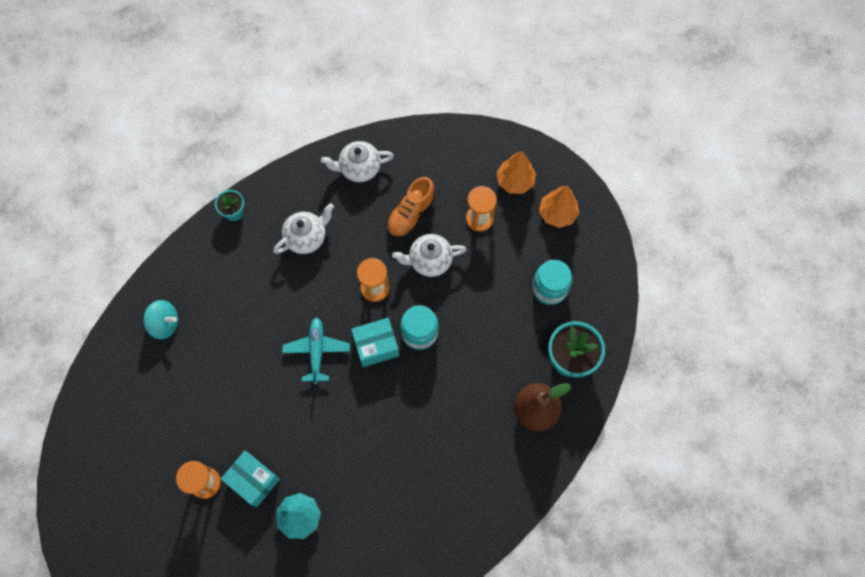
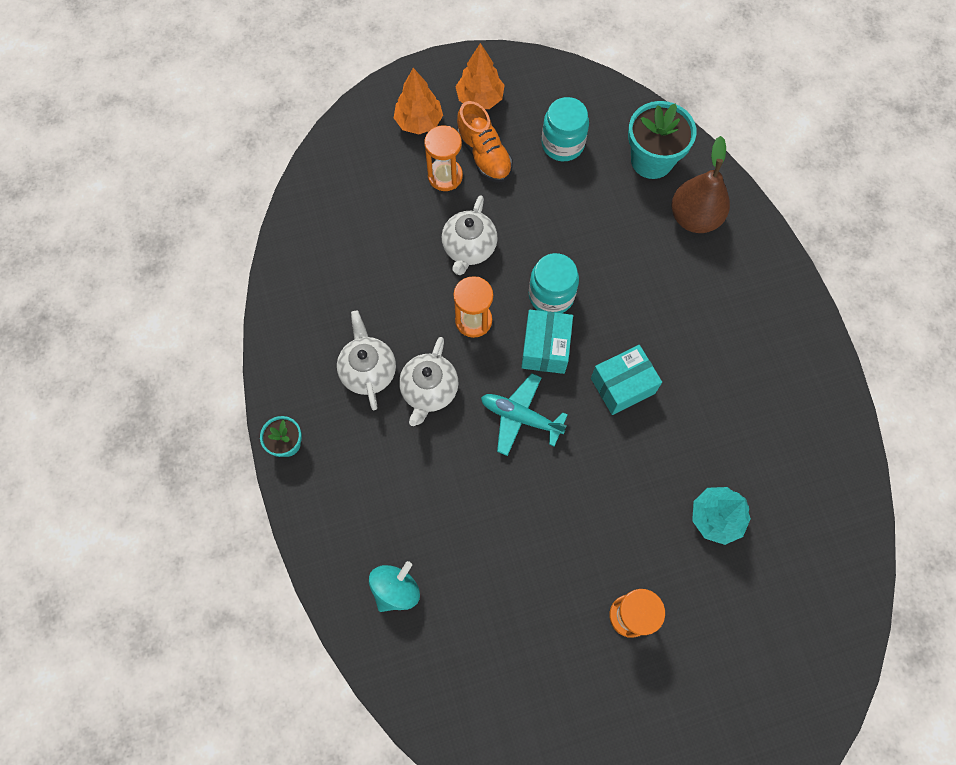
camera: 65 degrees left, 0 degrees up
(253, 480) = (650, 555): turquoise box -> turquoise box (622, 386)
(359, 168) = (310, 275): white teapot -> white teapot (429, 391)
(410, 214) = (401, 244): orange shoe -> orange shoe (484, 155)

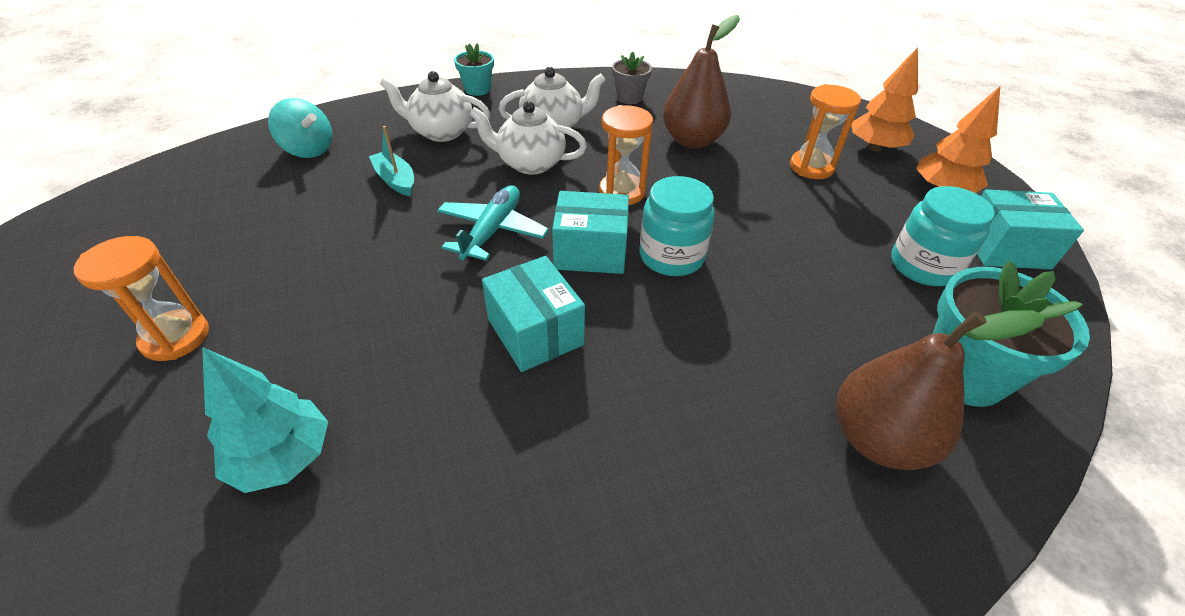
camera: 85 degrees right, 25 degrees down
(318, 299) = (629, 98): none -> grey flower pot
(399, 256) = (692, 140): none -> brown pear
(450, 500) = (396, 180): none -> turquoise boat
(469, 248) = (719, 186): white teapot -> white teapot (441, 132)
(484, 155) = (859, 195): orange shoe -> none
(545, 89) = (1004, 248): none -> turquoise box

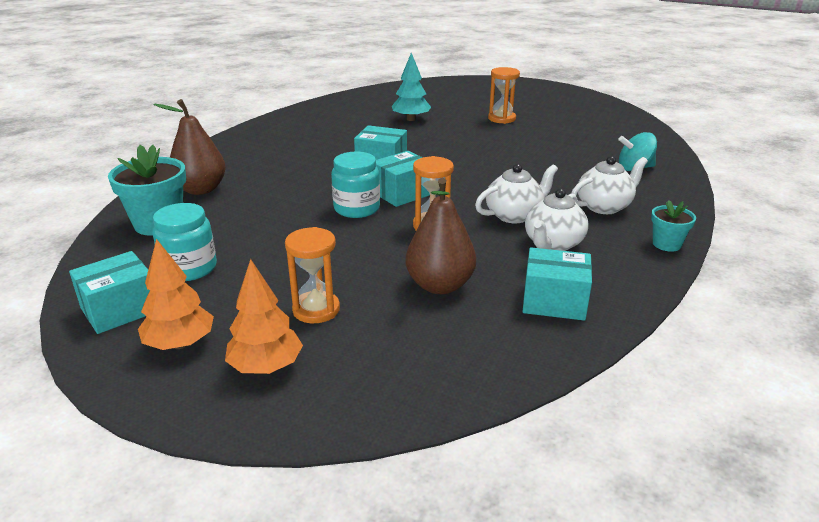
camera: 140 degrees right, 15 degrees down
(396, 180) = (558, 177): turquoise boat -> none
(492, 231) = (464, 180): turquoise plane -> none
(629, 98) = (554, 301): grey flower pot -> turquoise box

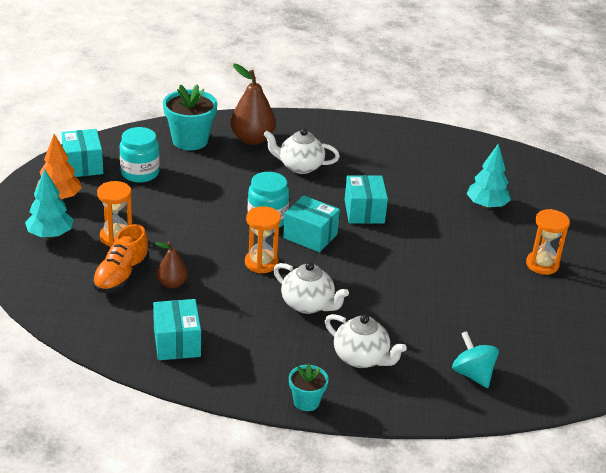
camera: 65 degrees right, 5 degrees up
(120, 309) = (83, 165): turquoise box -> turquoise box turned 45 degrees clockwise
(266, 367) = (50, 235): orange tree -> turquoise tree
(404, 320) = (121, 276): none -> orange shoe
(440, 285) = (172, 284): brown pear -> brown pear, size x0.57
(553, 244) = (267, 333): white teapot -> white teapot (299, 166)

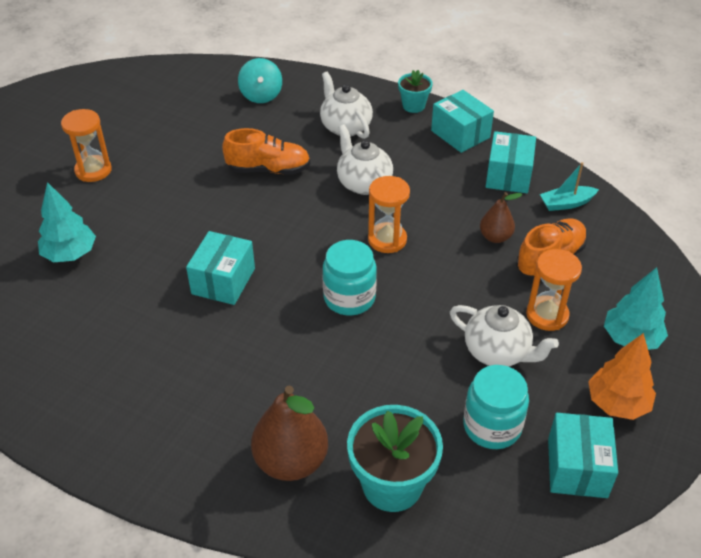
camera: 155 degrees left, 10 degrees up
(115, 327) = (566, 203): none -> turquoise boat
(299, 166) = (254, 380): white teapot -> white teapot (498, 352)
(310, 236) = (311, 262): turquoise box -> turquoise box (460, 134)
(400, 298) = (268, 169): none -> orange shoe

